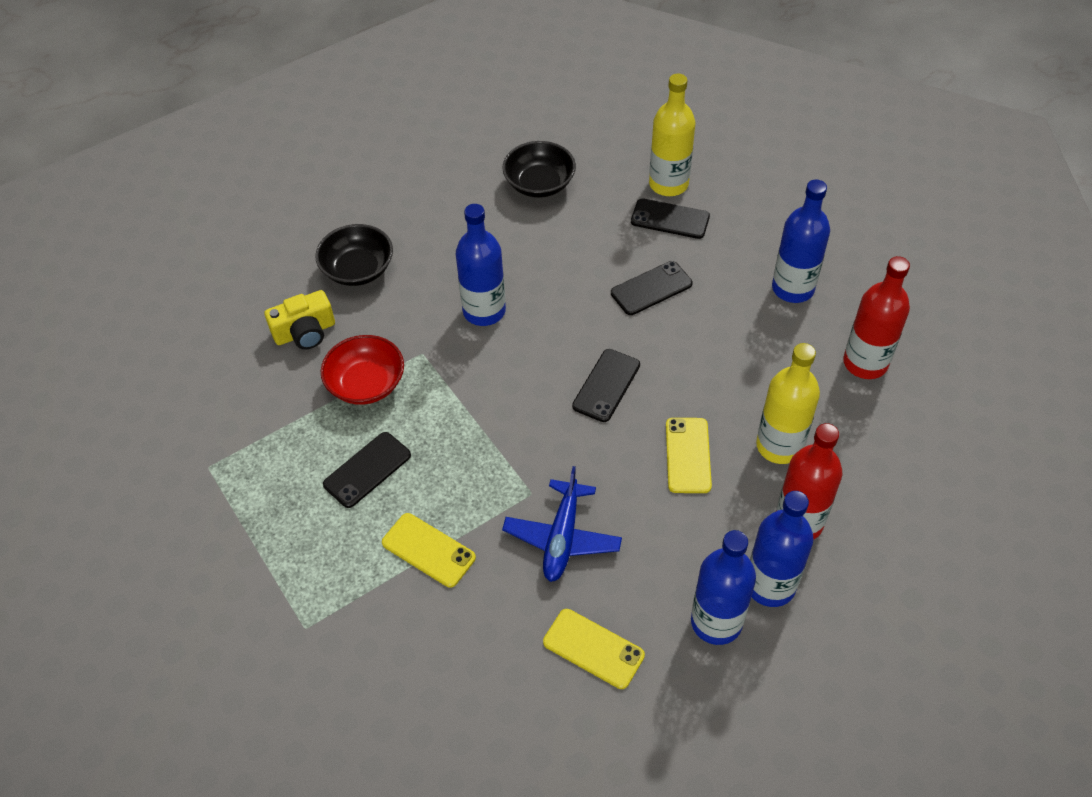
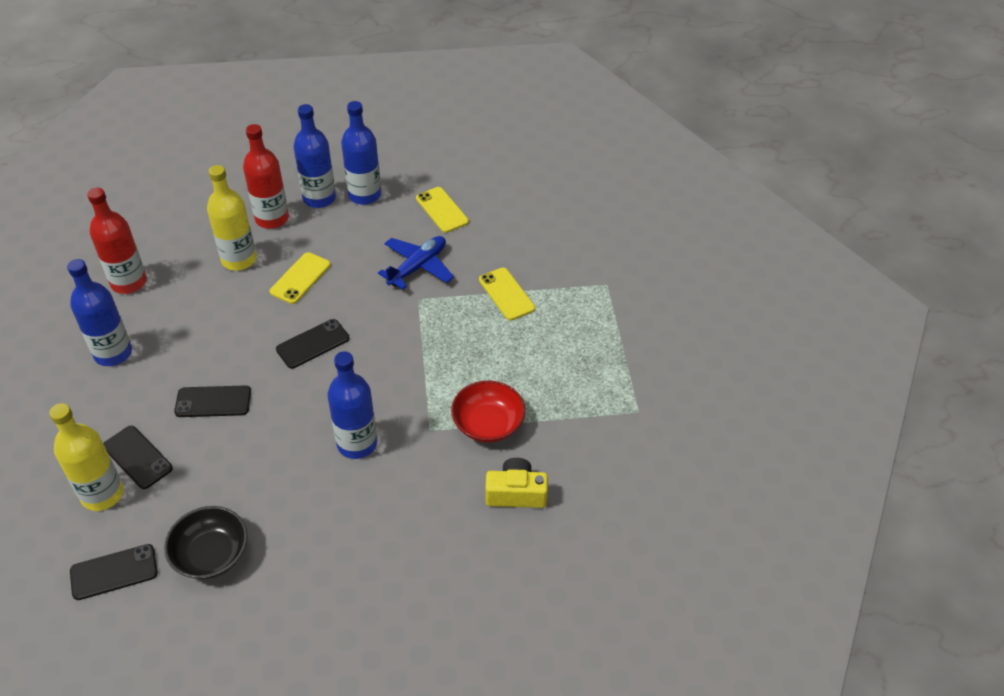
camera: 155 degrees left, 5 degrees down
(358, 269) = (438, 537): black bowl -> none
(367, 470) = (520, 359): black phone -> black phone (114, 572)

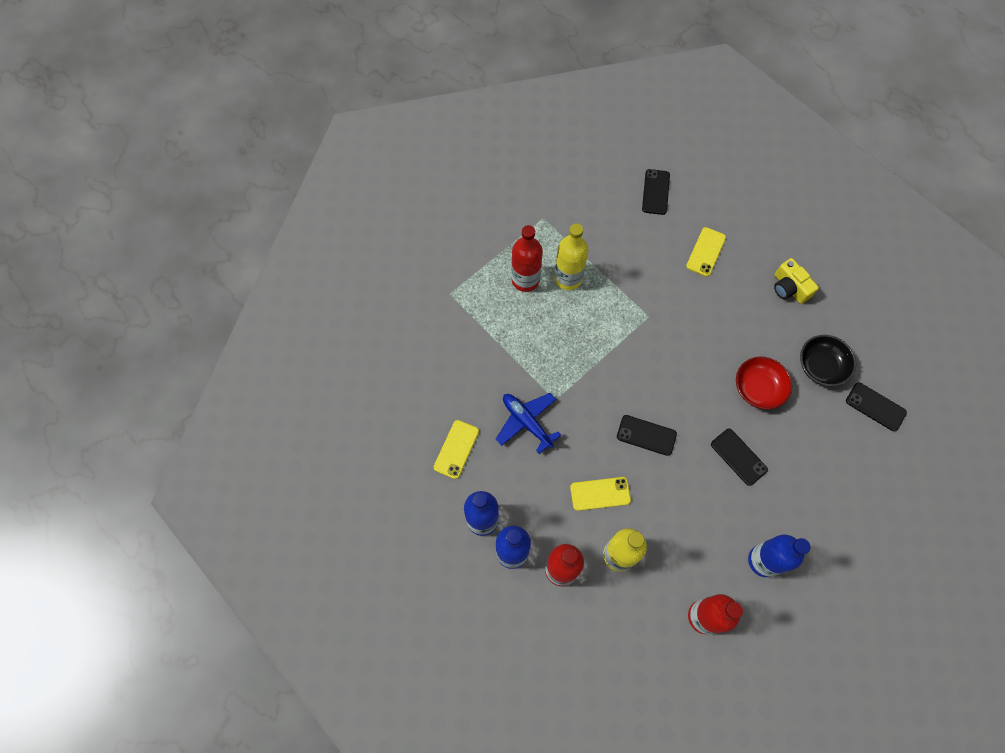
camera: 125 degrees left, 20 degrees up
(102, 494) = (847, 460): yellow bottle -> yellow bottle (568, 278)
(137, 457) = (810, 464): black phone -> black phone (655, 192)
(357, 443) = (692, 348): blue bottle -> none
(418, 267) = (526, 422): blue plane -> blue plane turned 45 degrees clockwise
(488, 424) = (618, 289): red bowl -> red bowl (758, 388)
(506, 294) = (507, 347): yellow phone -> yellow phone (706, 252)
(516, 493) = (650, 245): yellow camera -> yellow camera (789, 288)
(570, 351) = (525, 280): none -> red bottle

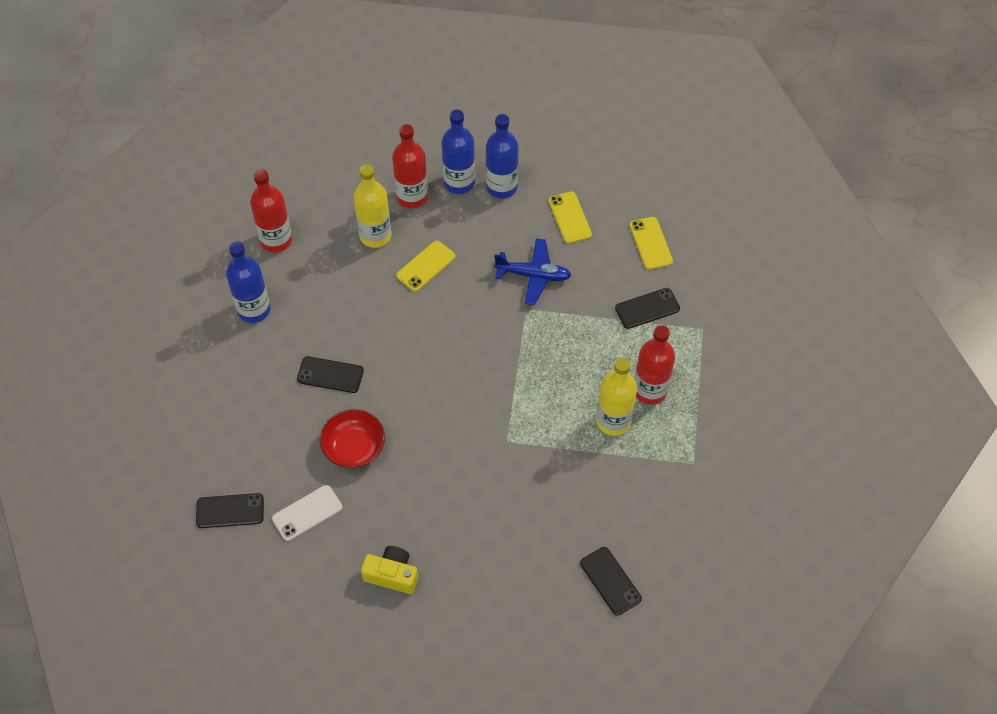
camera: 140 degrees right, 10 degrees down
(646, 435) = (424, 336): black phone -> black phone (647, 308)
(706, 252) = (505, 550): yellow phone -> yellow phone (650, 243)
(821, 366) = (307, 513): black bowl -> white phone

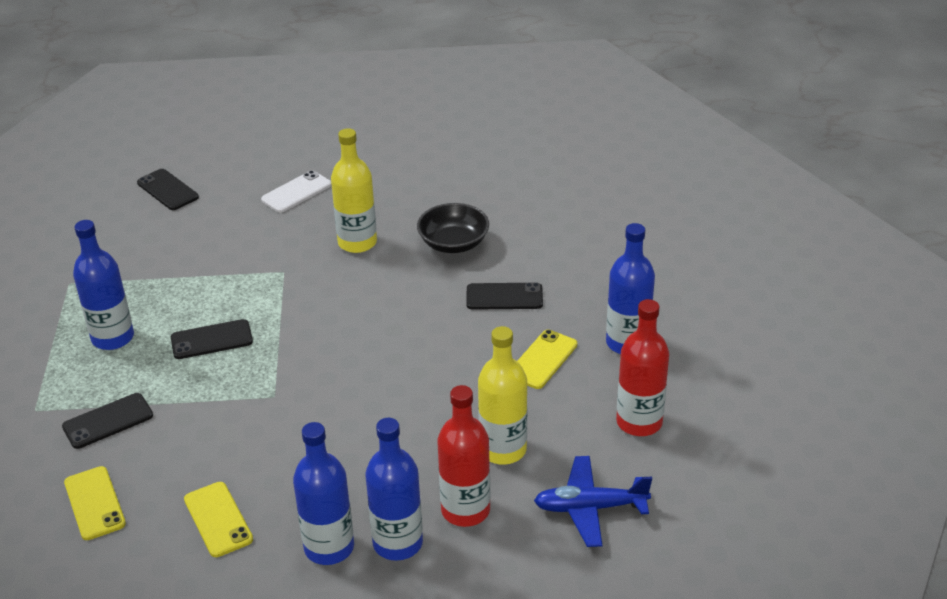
camera: 170 degrees right, 20 degrees down
(230, 511) = (562, 183): black phone -> black phone (211, 340)
(307, 513) = (483, 192): white phone -> white phone (296, 192)
(354, 447) = (453, 243): red bowl -> black bowl
(392, 575) = (384, 166): yellow camera -> none
(426, 266) = (420, 423): yellow phone -> yellow phone (542, 359)
(533, 275) = (267, 435): blue plane -> blue plane (590, 508)
(613, 421) = (160, 304): yellow bottle -> yellow bottle (357, 242)
(650, 390) = (113, 338): red bottle -> blue bottle

